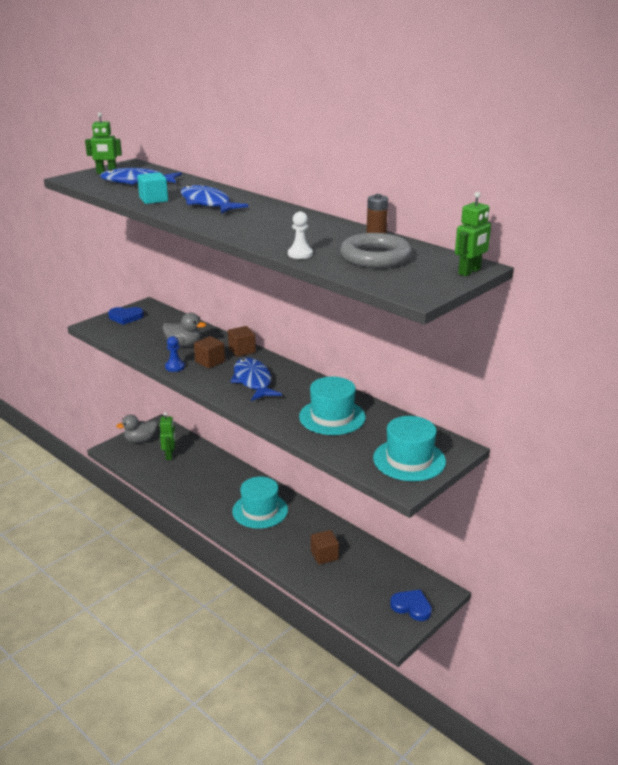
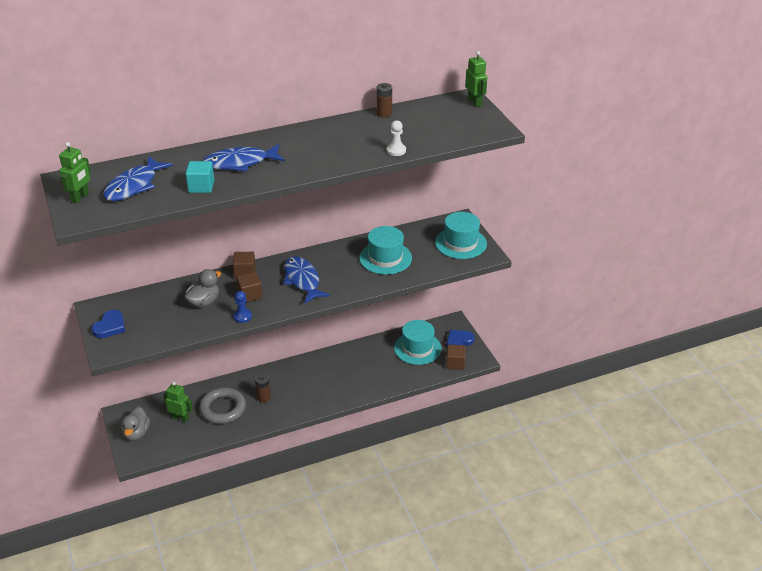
camera: 65 degrees left, 10 degrees up
(223, 491) = (263, 397): none -> brown battery
(253, 381) = (302, 280): blue fish -> blue fish turned 60 degrees clockwise
(260, 510) = (305, 383): turquoise hat -> turquoise hat (417, 348)
(324, 555) = (382, 365): brown cube -> brown cube (455, 363)
(375, 257) = (425, 125): grey ring -> grey ring (223, 409)

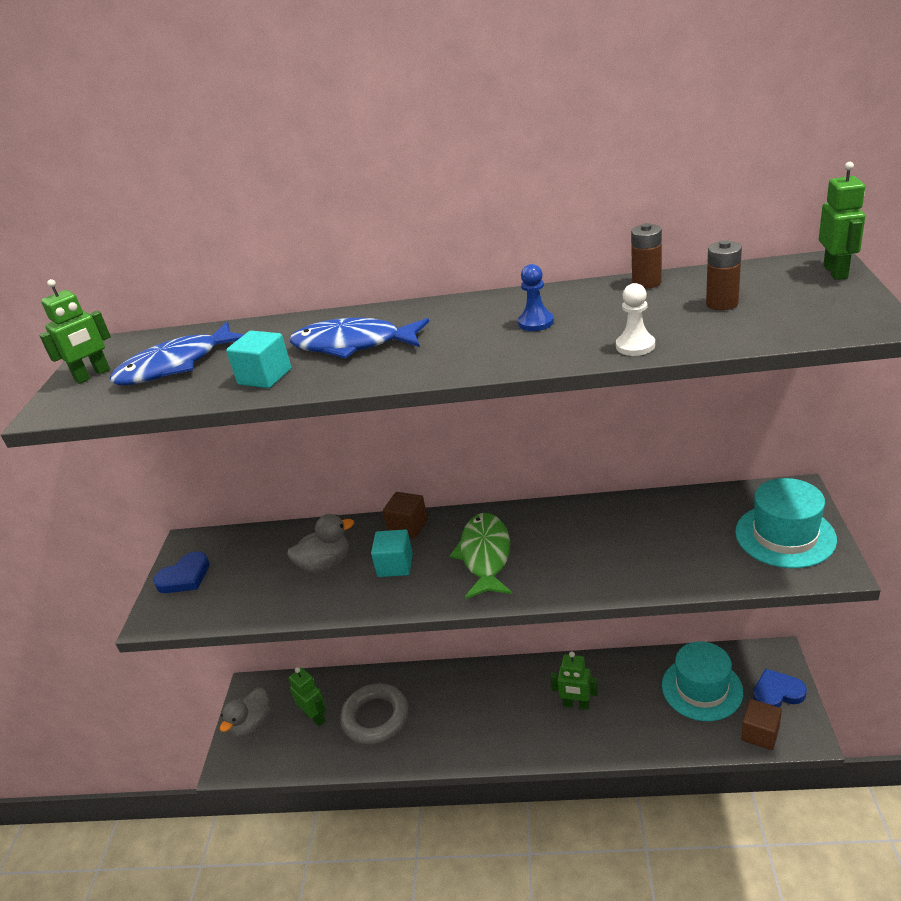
camera: 30 degrees right, 5 degrees down
(242, 316) = (364, 601): blue pawn -> blue pawn (536, 322)
(250, 295) = (395, 565): brown cube -> turquoise cube
(263, 397) = (438, 714): brown battery -> brown battery (722, 304)
(302, 280) = (485, 555): blue fish -> green fish
(348, 373) = (576, 705): none -> green robot
(385, 258) = (637, 540): turquoise hat -> none

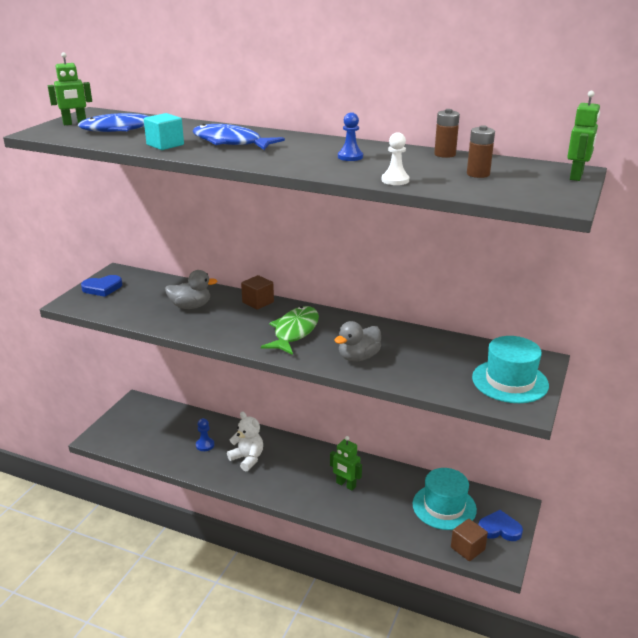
camera: 15 degrees right, 5 degrees down
(252, 725) = (124, 422): grey duck -> grey duck (358, 357)
(315, 717) = (166, 431): green robot -> none
(375, 717) = (205, 445): grey ring -> blue pawn
(395, 565) = (233, 320): turquoise cube -> none
(439, 716) = (247, 459): none -> white teddy bear

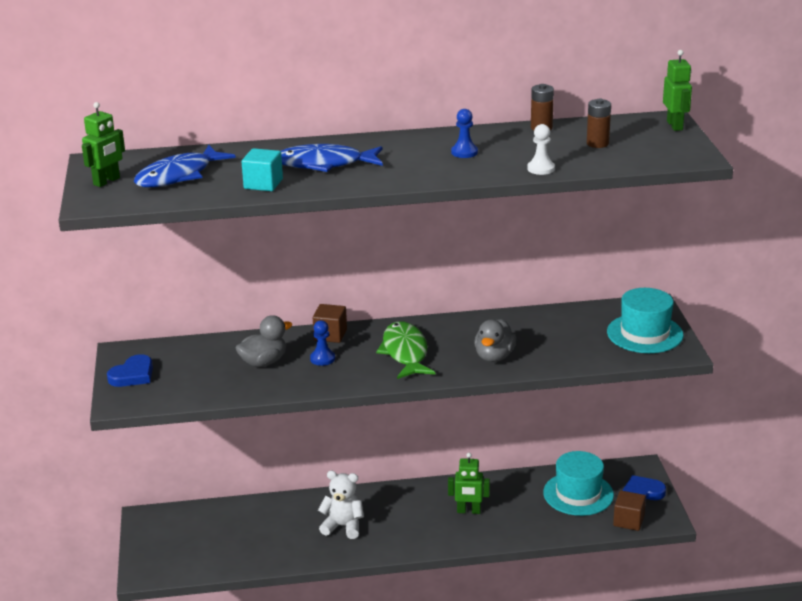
camera: 30 degrees left, 0 degrees up
(205, 445) = (281, 531): blue pawn -> blue pawn (322, 358)

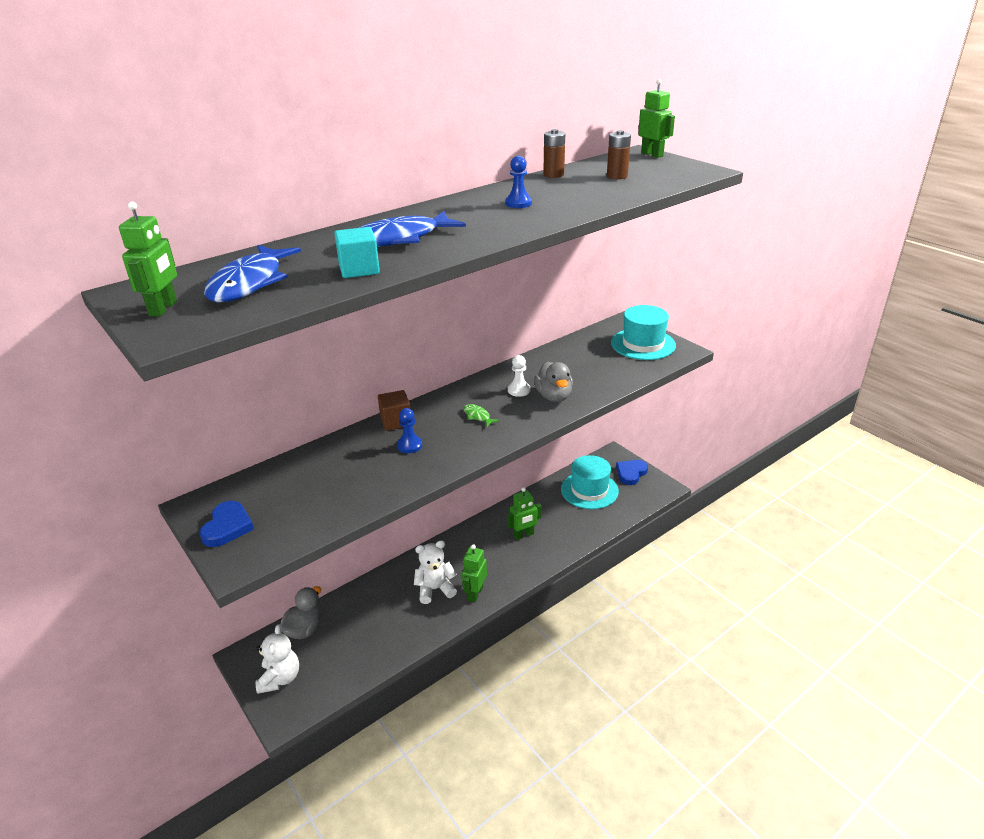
camera: 30 degrees left, 5 degrees up
(161, 545) = (280, 678): none -> white teddy bear
(264, 362) = (356, 467): grey duck -> grey duck (305, 629)
(376, 544) = (475, 594): none -> green robot
(405, 352) = (478, 416): green fish -> green fish, size x0.45
(541, 169) = (603, 201): white pawn -> white pawn (519, 390)
(628, 521) = (641, 498): brown cube -> none

